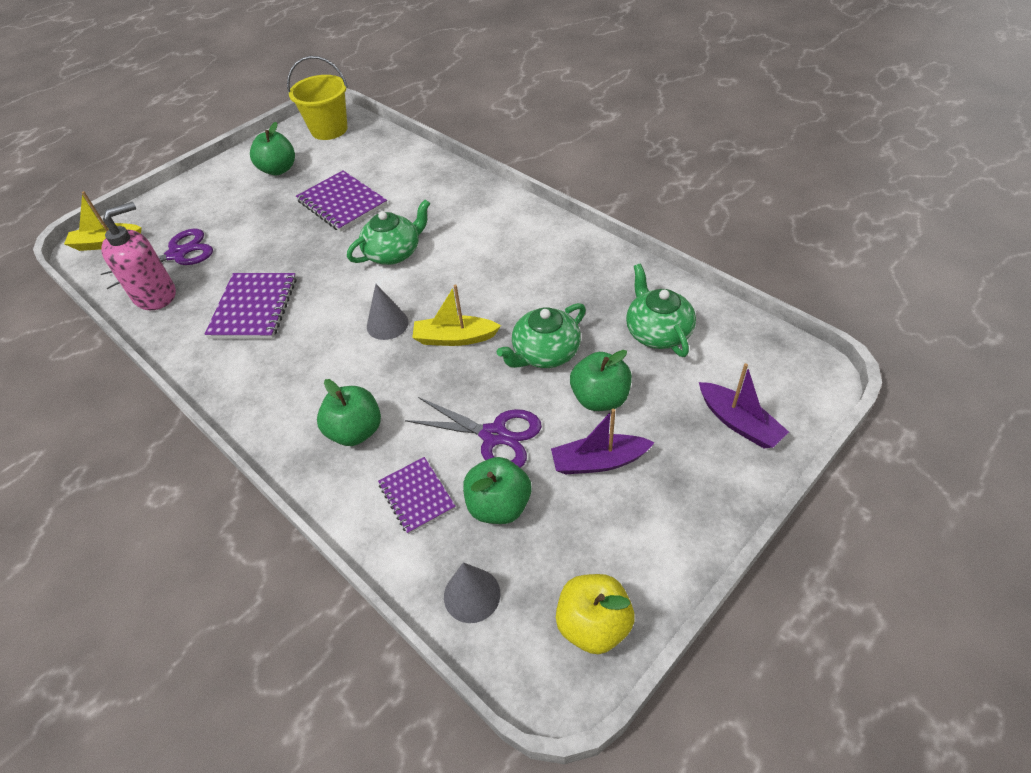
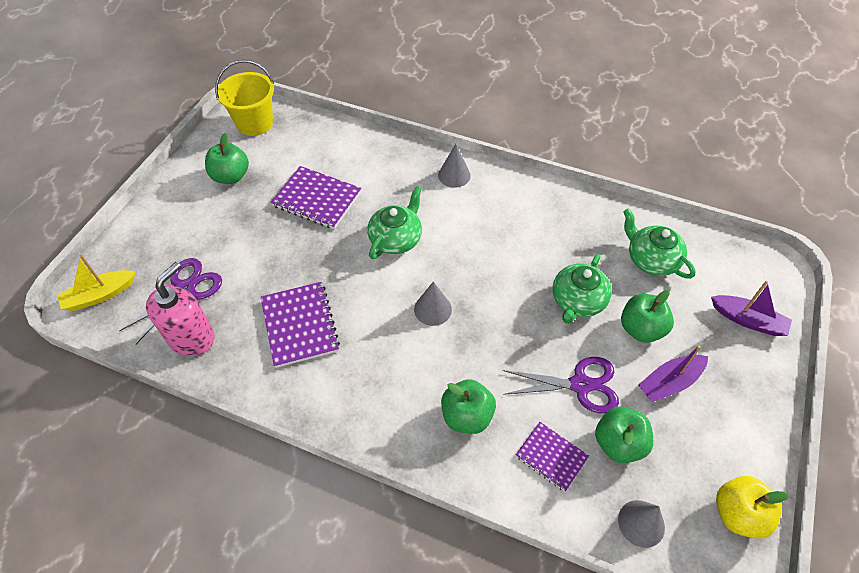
camera: 25 degrees left, 5 degrees up
(455, 338) = (498, 307): yellow boat -> none
(490, 207) = (454, 175): none -> grey cone

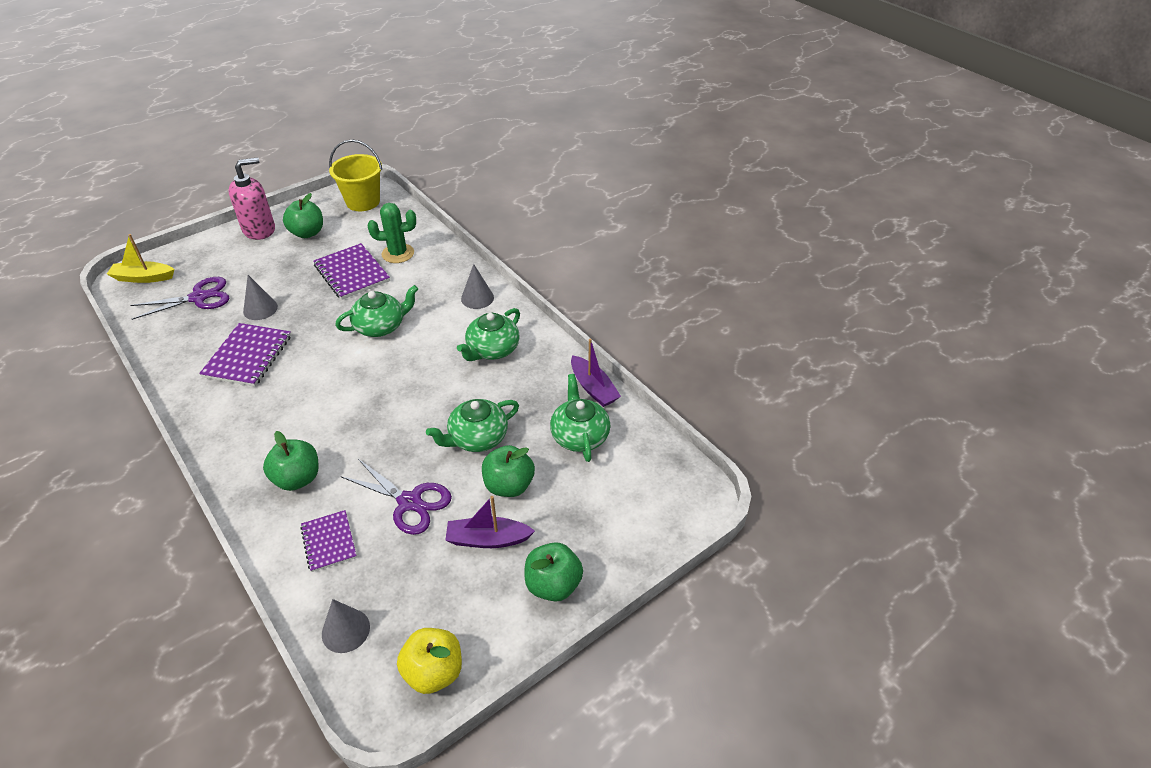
camera: 30 degrees right, 10 degrees down
(191, 337) = (170, 331): pink soap dispenser -> pink soap dispenser (259, 230)
(341, 162) = (398, 253): none -> green cactus
(433, 309) = (354, 390): grey cone -> grey cone (260, 309)
(513, 217) = (492, 350): none -> green teapot
(618, 443) = (393, 562): green apple -> green apple (553, 585)
(748, 320) = (617, 527): purple boat -> purple boat (593, 388)

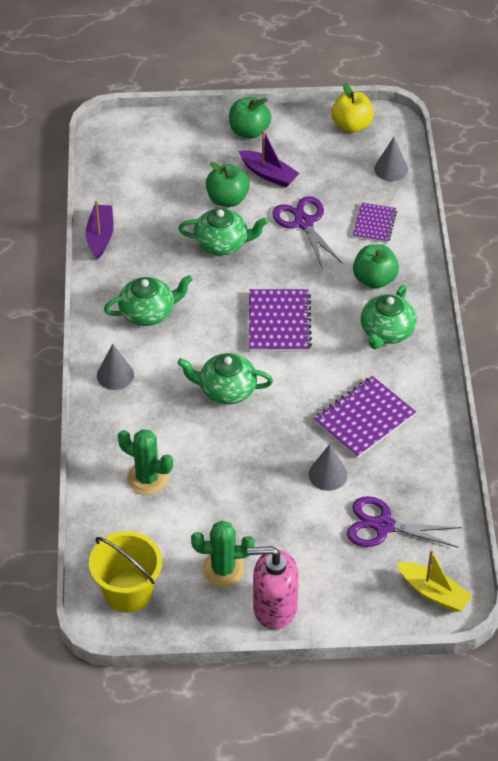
camera: 145 degrees left, 5 degrees up
(307, 233) = (223, 569): green apple -> green cactus
(352, 273) = (211, 475): purple notebook -> purple notebook (279, 322)
(579, 435) = (147, 207): green teapot -> green teapot (387, 331)

